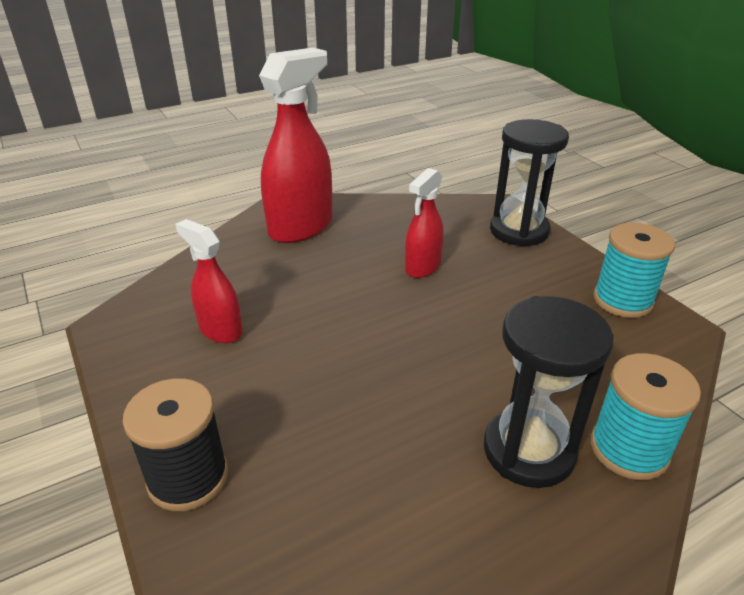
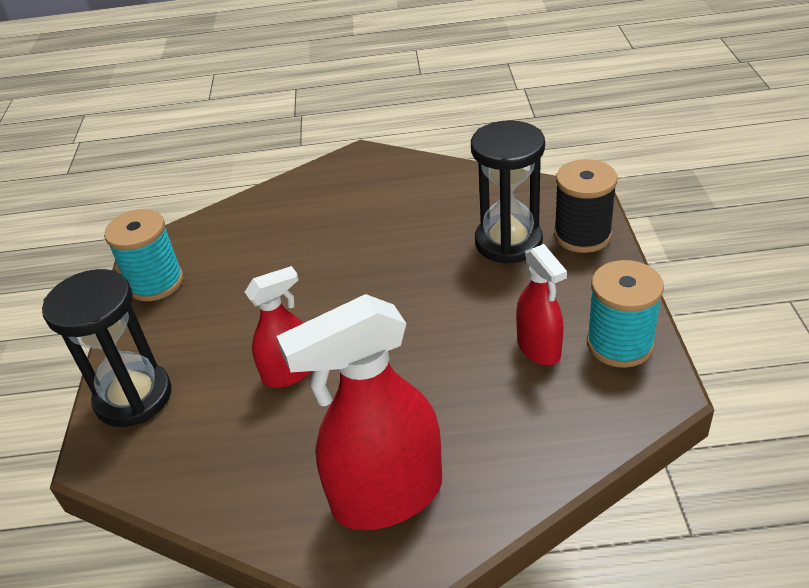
camera: 150 degrees left, 5 degrees up
(528, 451) = (353, 203): black hourglass -> black hourglass (508, 242)
(629, 449) = (294, 191): turquoise spool -> turquoise spool (620, 344)

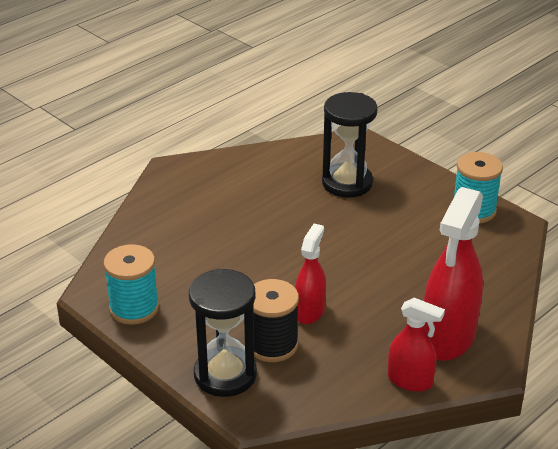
camera: 45 degrees left, 5 degrees down
(539, 348) = (435, 231): red spray bottle -> red spray bottle (410, 381)
(582, 235) = (386, 162): black spool -> black spool (272, 345)

